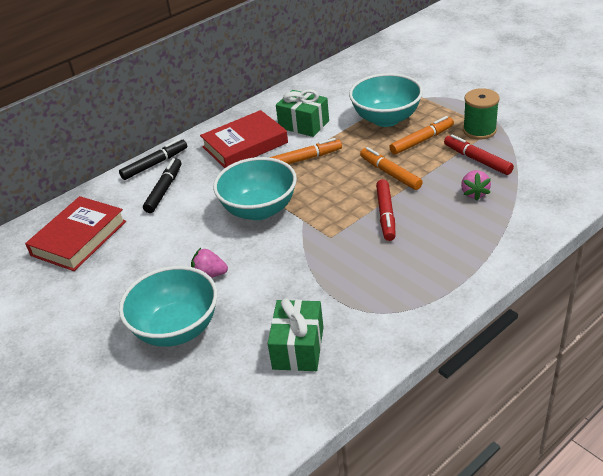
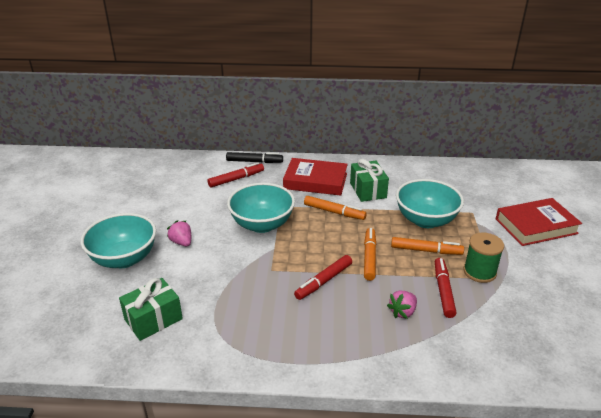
camera: 40 degrees right, 5 degrees down
(79, 238) = (162, 177): red book -> red book (535, 226)
(164, 190) = (236, 179): black marker -> red marker

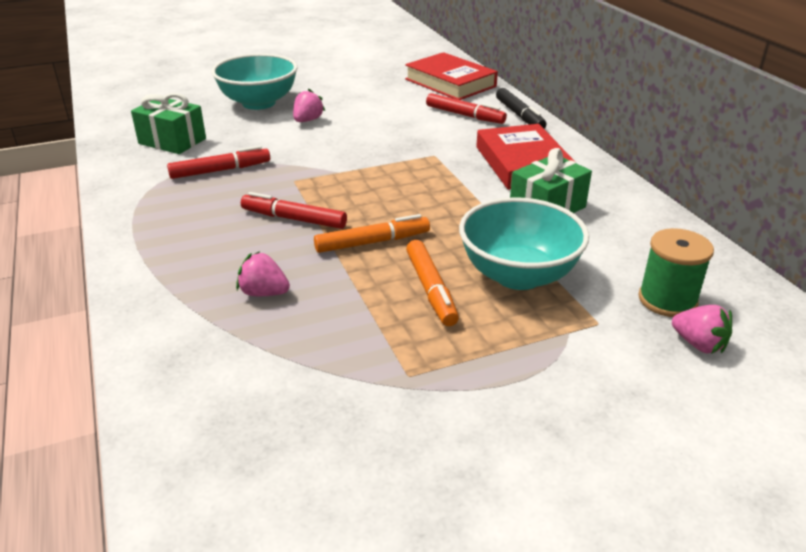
camera: 65 degrees right, 0 degrees up
(262, 224) = (382, 153): turquoise bowl -> none
(334, 212) = (459, 193): orange marker -> none
(443, 291) = (336, 323): red marker -> red marker (220, 170)
(479, 272) = (415, 356): green spool -> green spool (667, 300)
(496, 194) = (699, 344): none -> pink strawberry
(535, 226) = (637, 416): red book -> red book (450, 83)

